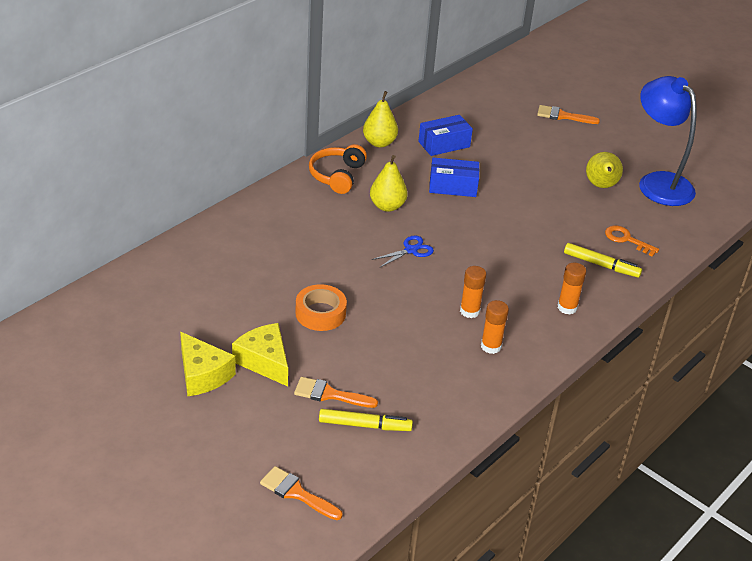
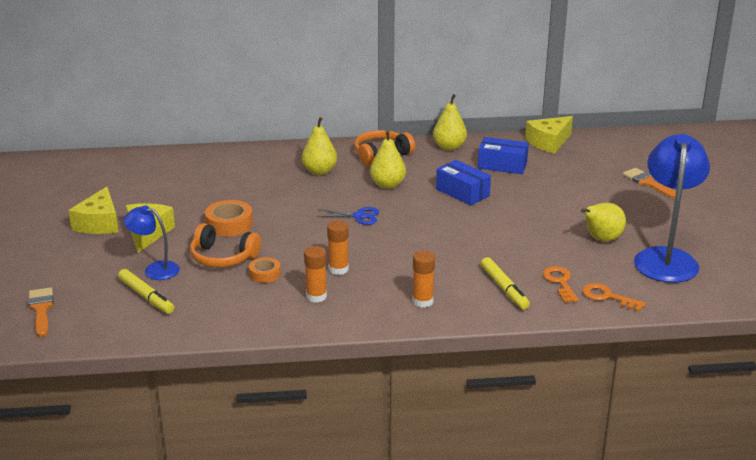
camera: 45 degrees right, 10 degrees down
(312, 218) = (319, 171): none -> yellow pear
(329, 394) = (155, 269): orange brush -> blue lamp
(366, 350) = (222, 257): none -> orange headphones
(423, 347) = (265, 274): none -> orange tape
(446, 104) = (549, 142): none -> yellow cheese
(669, 236) = (607, 297): none -> orange key

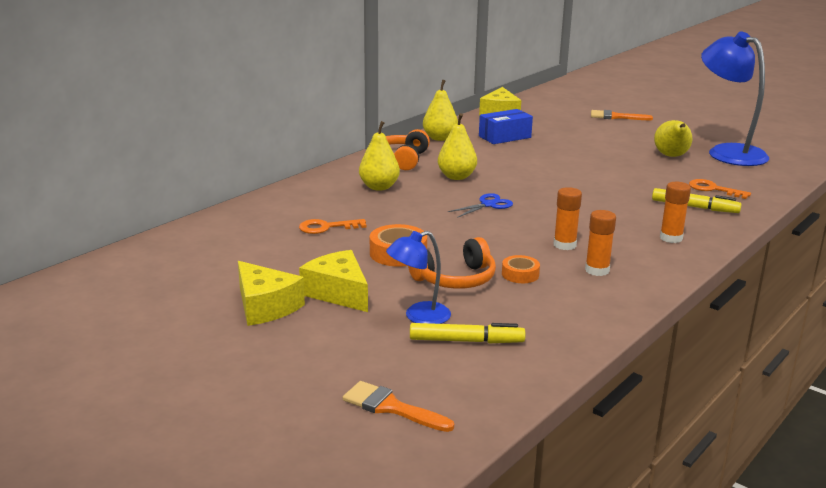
camera: 45 degrees left, 5 degrees down
(462, 192) = (521, 162): blue box -> none
(607, 297) = (756, 185): orange key -> orange key (327, 227)

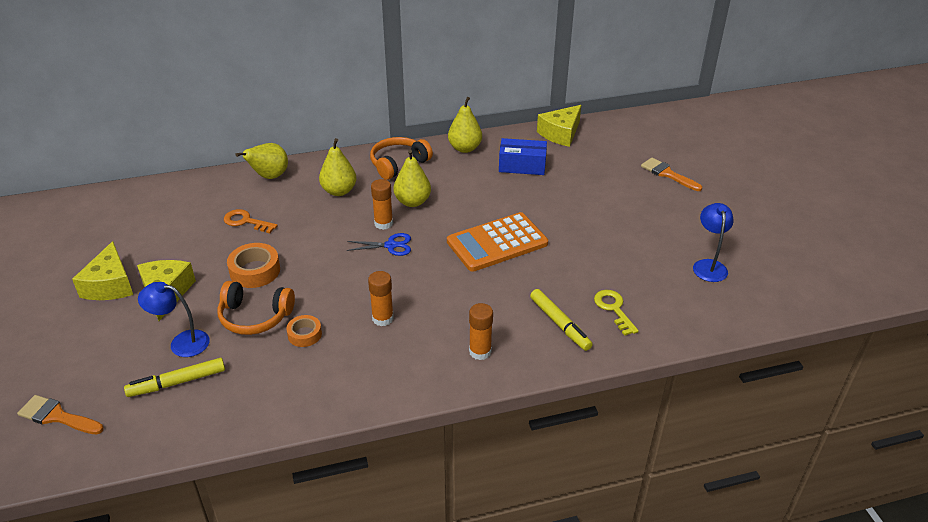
camera: 35 degrees right, 15 degrees up
(391, 407) = (57, 416): orange brush -> orange brush turned 45 degrees counterclockwise
(466, 341) = (177, 382): yellow marker -> yellow marker turned 120 degrees clockwise
(568, 180) = (497, 243): none -> orange calculator
(597, 270) = (366, 359): orange glue stick -> orange glue stick (383, 223)
(671, 156) = (640, 249): yellow pear -> yellow pear (269, 176)
(713, 189) = (614, 309): orange key -> yellow key
(728, 152) = (708, 265): blue lamp -> blue lamp, size x0.54

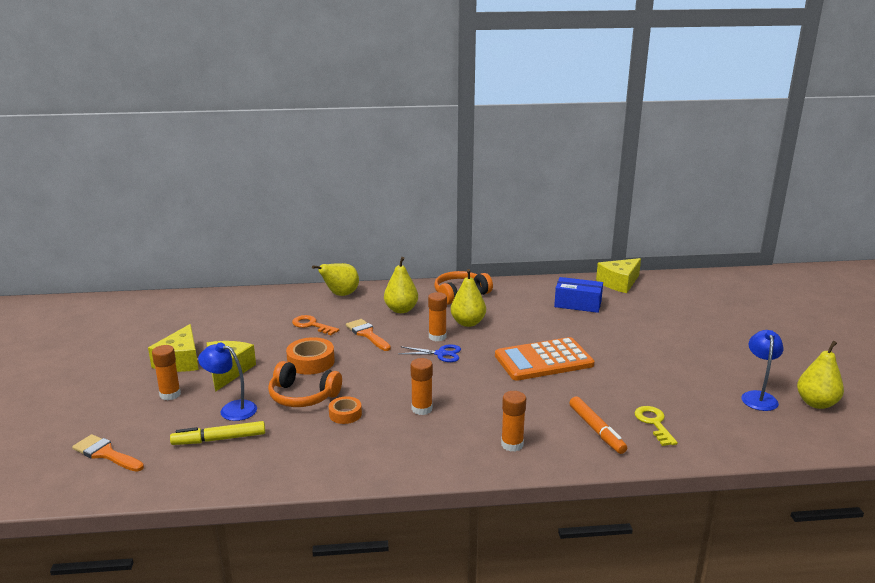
camera: 10 degrees right, 15 degrees down
(109, 331) = (170, 394): none -> orange glue stick
(465, 148) = (525, 287): yellow pear -> yellow pear (816, 403)
(560, 324) = (596, 430): yellow marker -> orange marker
(667, 174) = (722, 321): orange brush -> orange brush (367, 334)

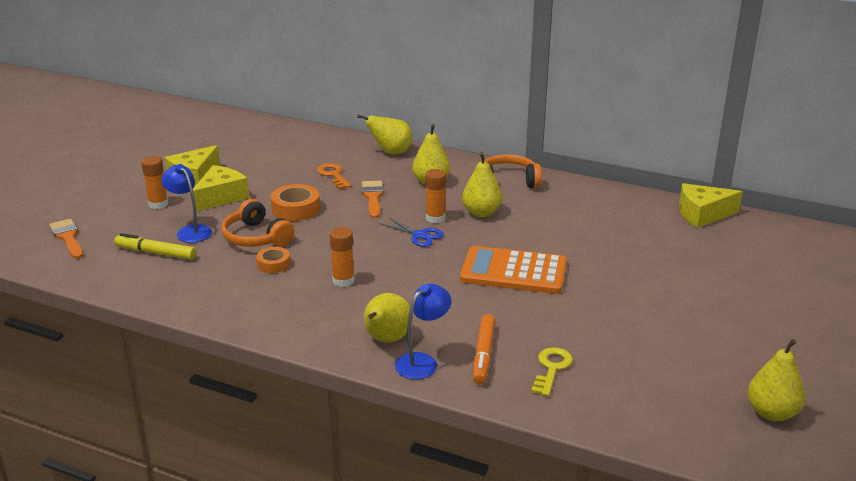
camera: 30 degrees right, 5 degrees up
(512, 444) = (386, 339): orange glue stick -> yellow pear
(577, 304) = (623, 225): blue box -> none
(758, 397) = (708, 382): blue lamp -> blue lamp (422, 362)

